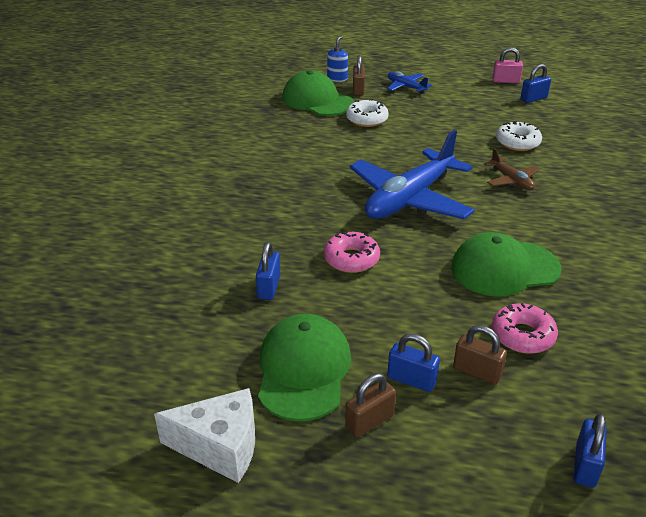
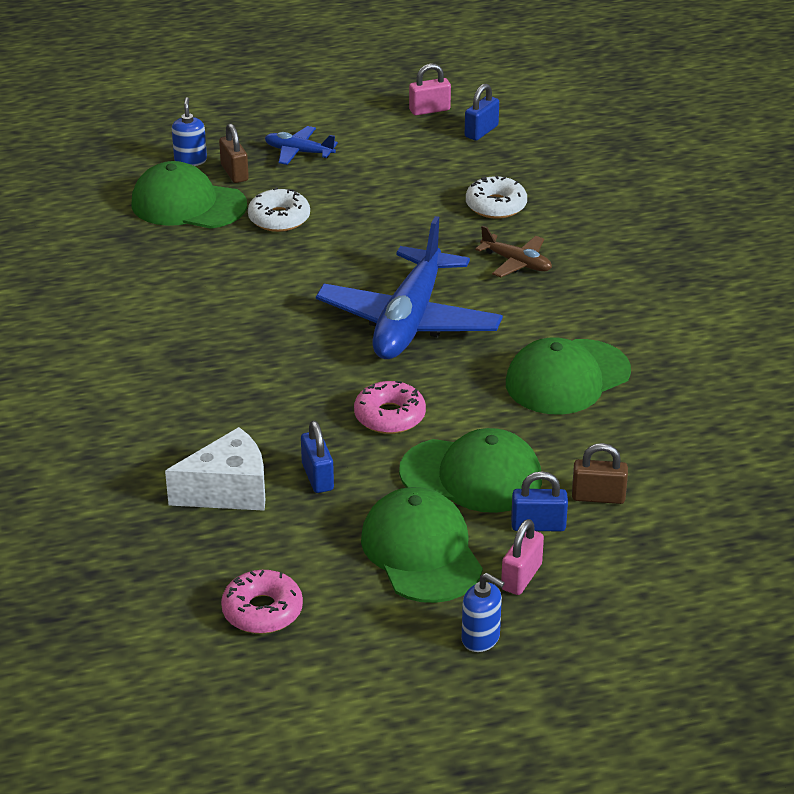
camera: 25 degrees left, 0 degrees up
(220, 447) = (390, 648): white cheese -> white cheese (228, 491)
(299, 466) = (481, 638): none -> blue soap dispenser
(369, 421) = (521, 577): brown padlock -> pink padlock
(383, 321) = (471, 476): none -> green cap
(522, 335) = (624, 446): pink donut -> pink donut (262, 611)
(585, 465) = (739, 549): blue padlock -> none

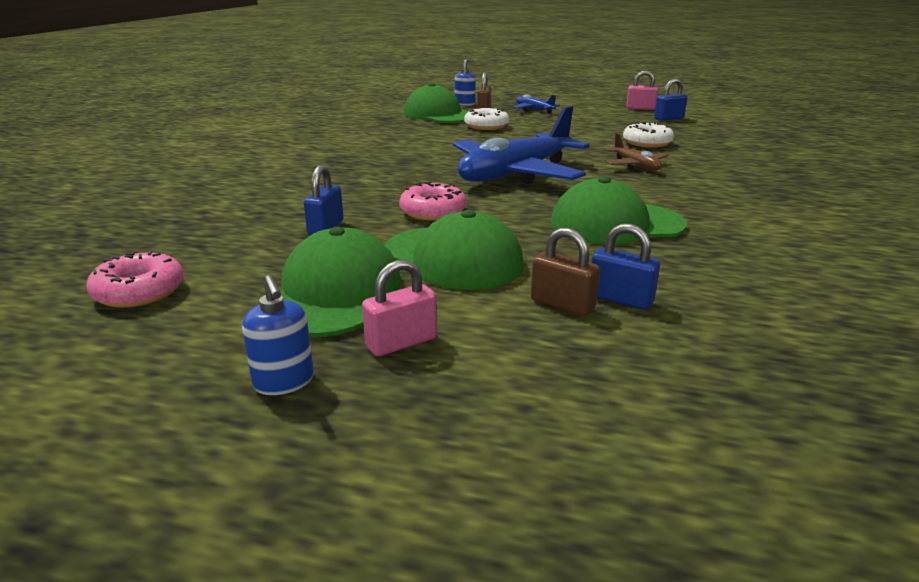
camera: 30 degrees right, 10 degrees down
(228, 491) = (250, 219): white cheese -> none
(538, 525) = (472, 308): blue padlock -> blue padlock (620, 299)

